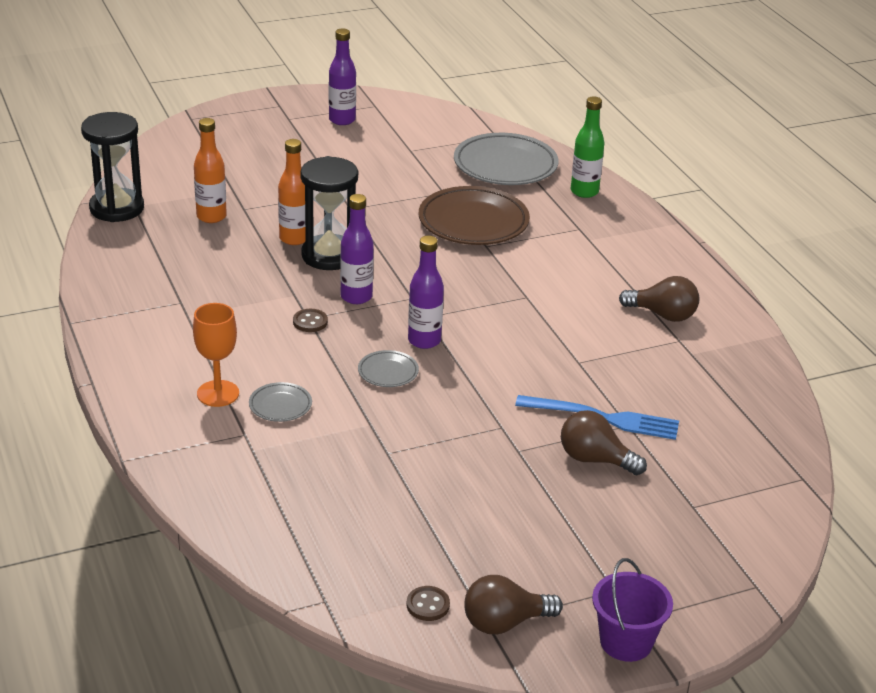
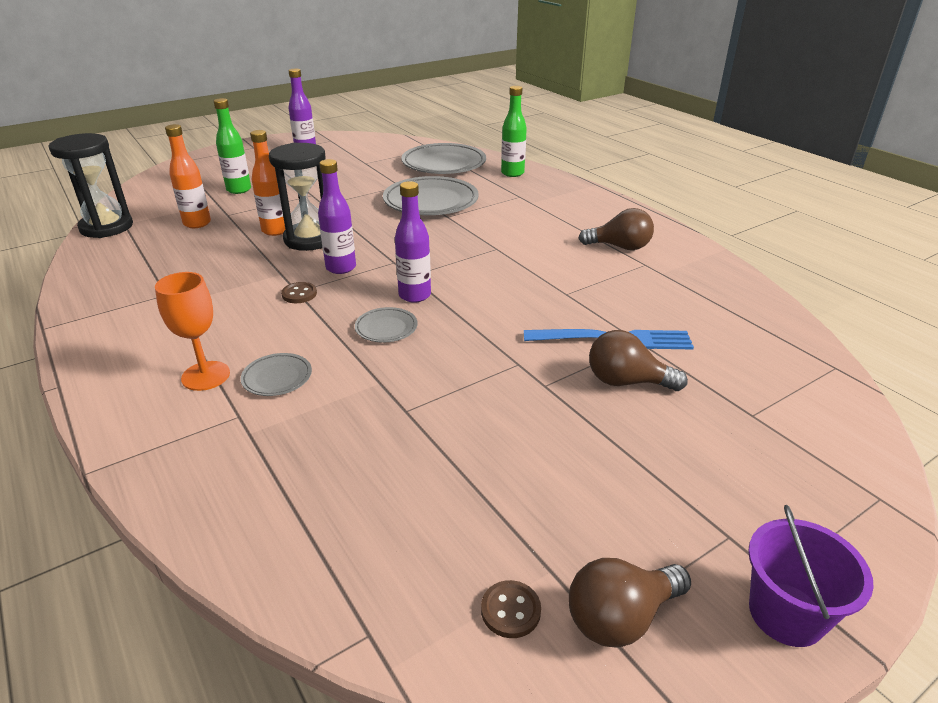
camera: 10 degrees left, 0 degrees up
(258, 173) = (239, 190): none -> green bottle
(473, 222) = (431, 202): brown plate -> grey plate

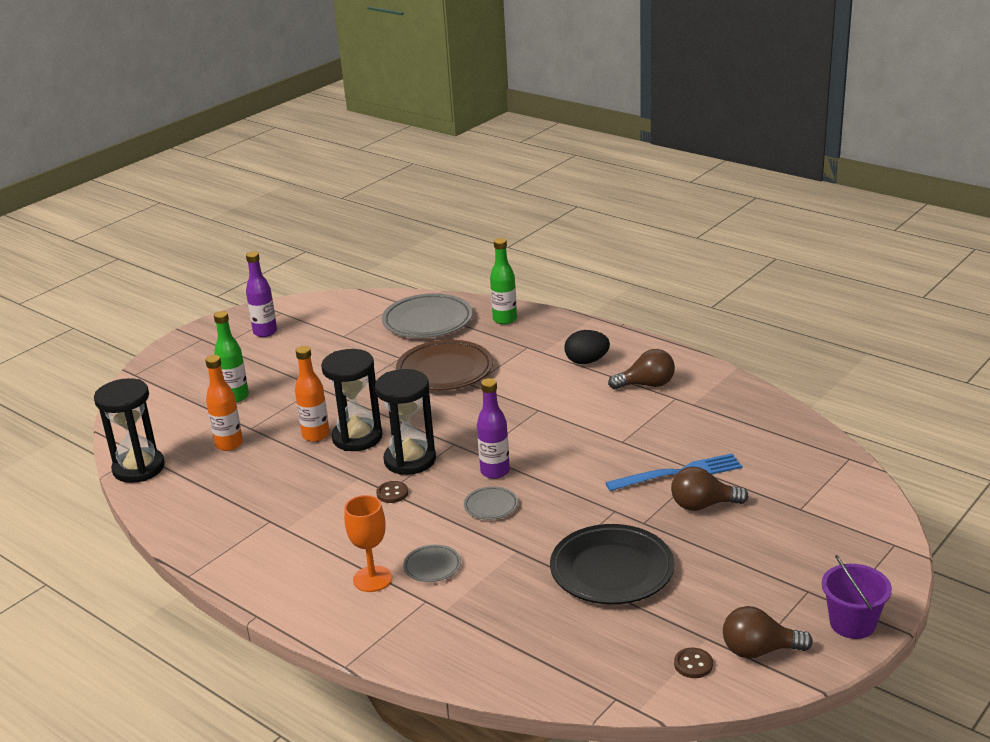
camera: 15 degrees left, 5 degrees down
(341, 268) = (410, 460): purple bottle -> black hourglass
(431, 202) = (445, 371): grey plate -> brown plate
(474, 435) = (611, 570): none -> black plate
(569, 217) = (586, 361): none -> black egg
(620, 617) = (759, 650): brown light bulb -> brown light bulb turned 45 degrees clockwise

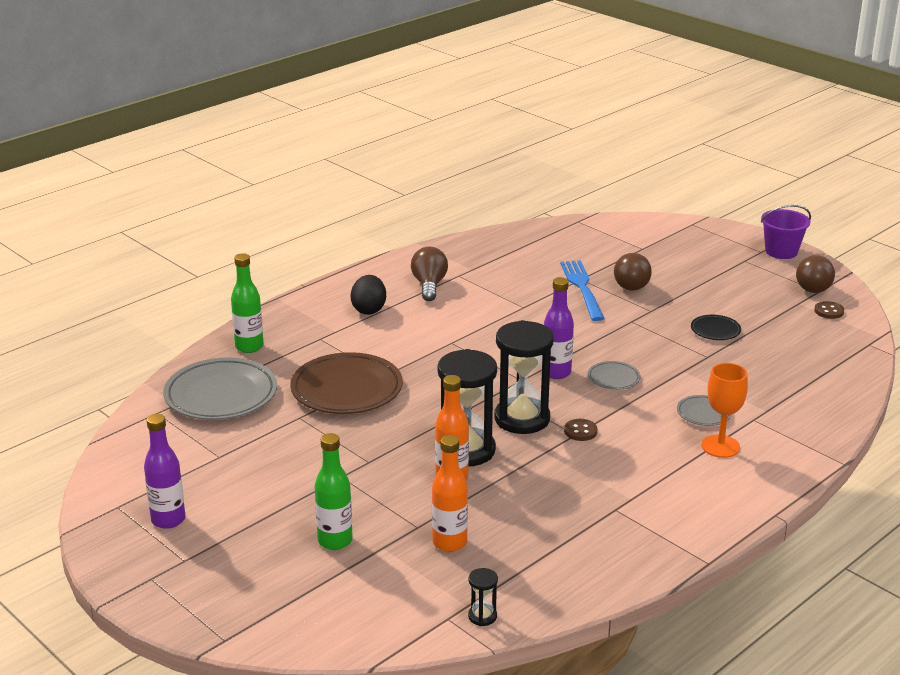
camera: 85 degrees left, 0 degrees up
(139, 468) = (482, 616): black hourglass -> black hourglass, size x0.43
(611, 570) = (715, 330): black plate -> black plate, size x0.48

